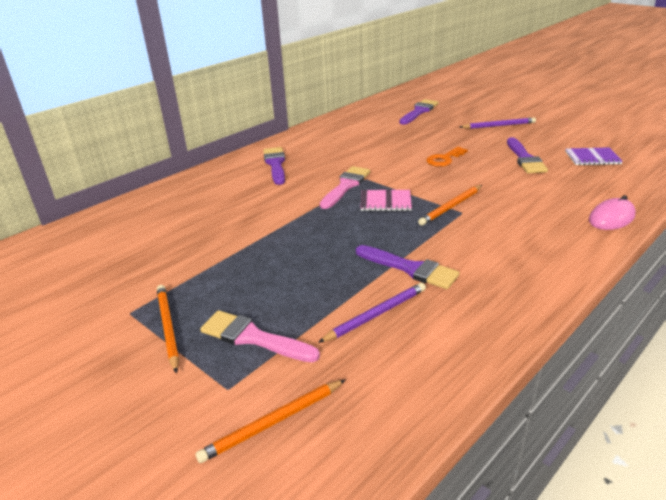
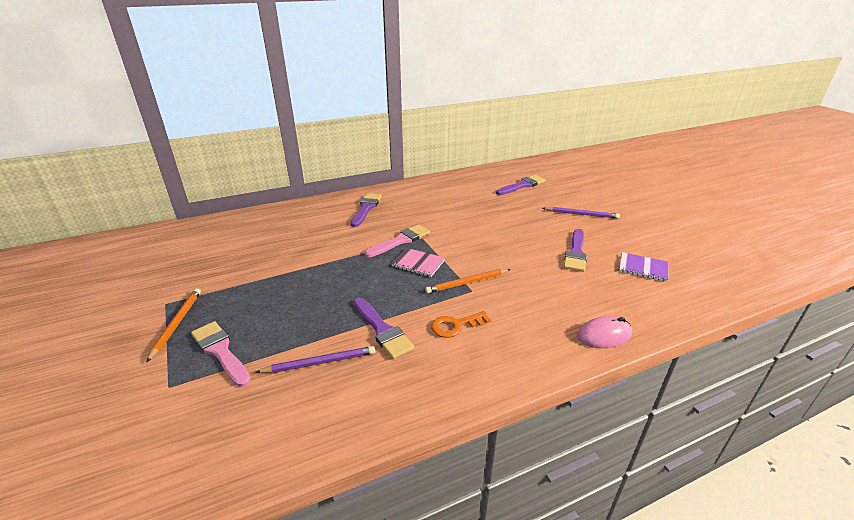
camera: 20 degrees right, 0 degrees up
(273, 422) = (171, 426): orange pencil -> none
(444, 159) = (503, 236): orange key -> orange key (455, 325)

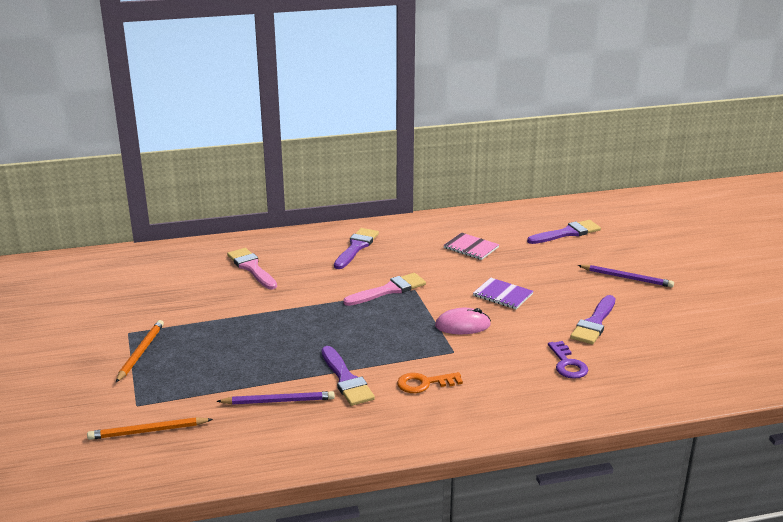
camera: 10 degrees right, 5 degrees down
(220, 351) = (183, 381): pink brush -> pink brush (251, 268)
(418, 263) = (402, 317): pink notebook -> pink notebook (471, 247)
(467, 283) = (451, 343): orange pencil -> orange pencil (148, 431)
(572, 292) = (567, 364): none -> purple key
(604, 335) = (580, 409): pink mouse -> pink mouse (462, 325)
(643, 268) = (667, 347): purple notebook -> purple notebook (503, 295)

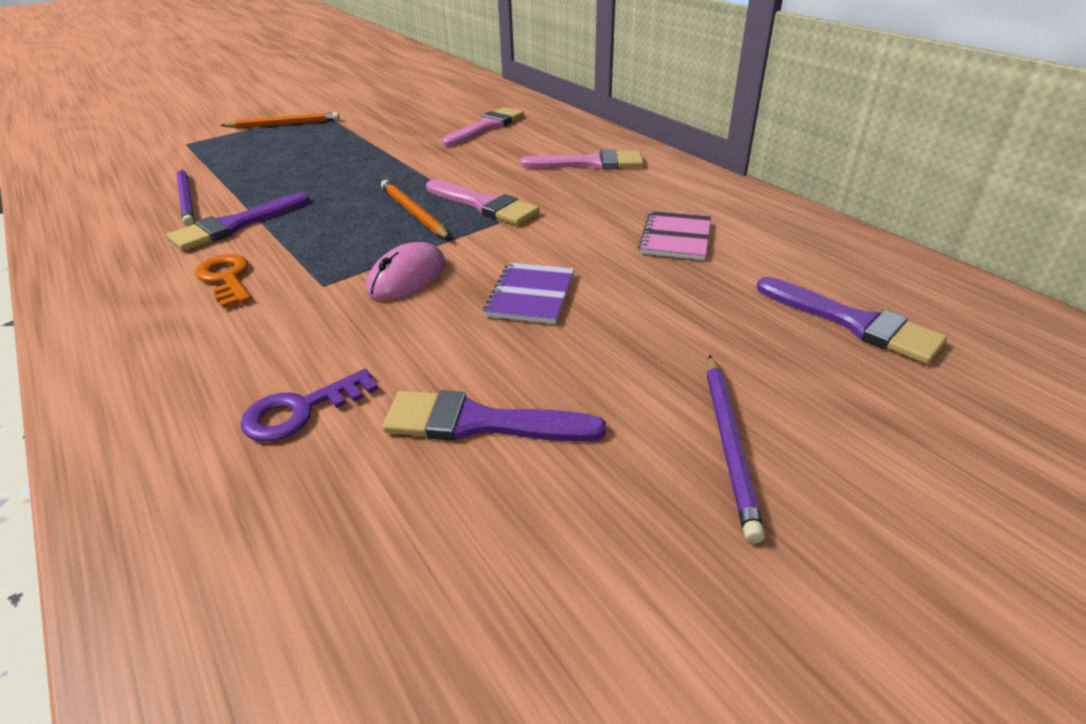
camera: 70 degrees right, 10 degrees up
(148, 431) = (136, 157): orange pencil -> orange pencil (413, 212)
(356, 247) = (590, 163): purple brush -> pink brush
(462, 325) = (407, 277): pink mouse -> pink mouse turned 60 degrees clockwise

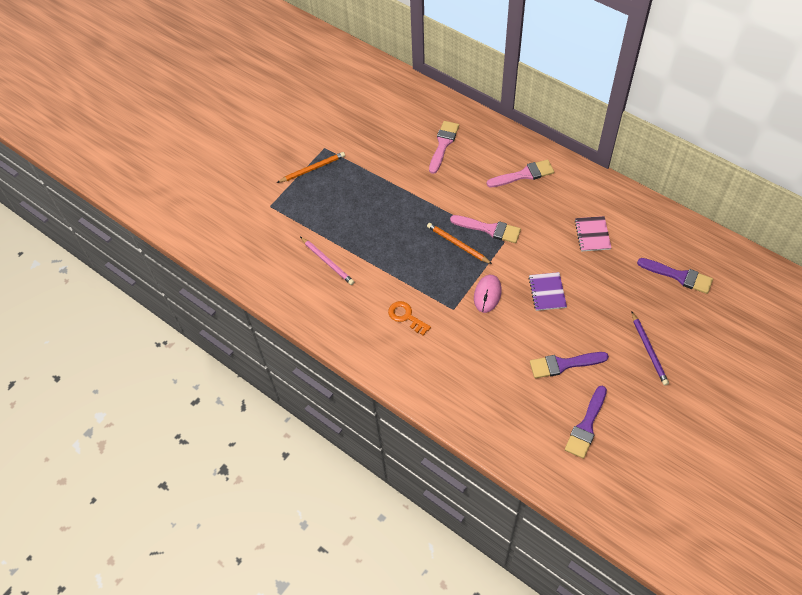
camera: 15 degrees left, 20 degrees up
(187, 199) = (327, 262): purple pencil -> pink pencil
(235, 225) = (375, 277): purple brush -> purple brush (586, 426)
(300, 410) = (497, 377): purple key -> none

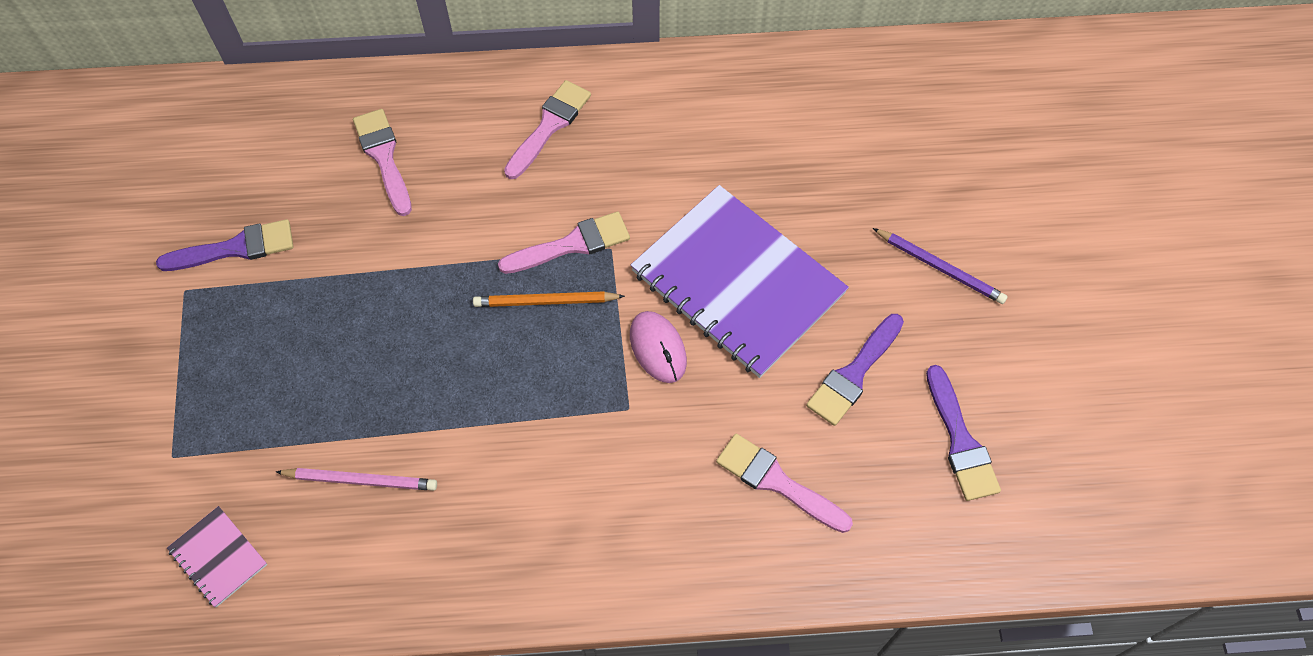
camera: 45 degrees left, 5 degrees up
(312, 168) = (194, 339): orange pencil -> none
(406, 316) = (568, 475): orange key -> none
(488, 381) = (777, 482): none -> pink brush
(547, 292) = (738, 282): purple notebook -> purple notebook, size x2.35
(592, 234) = (724, 152): pink notebook -> pink notebook (218, 557)
(679, 276) = (885, 135): purple brush -> purple brush (236, 248)

